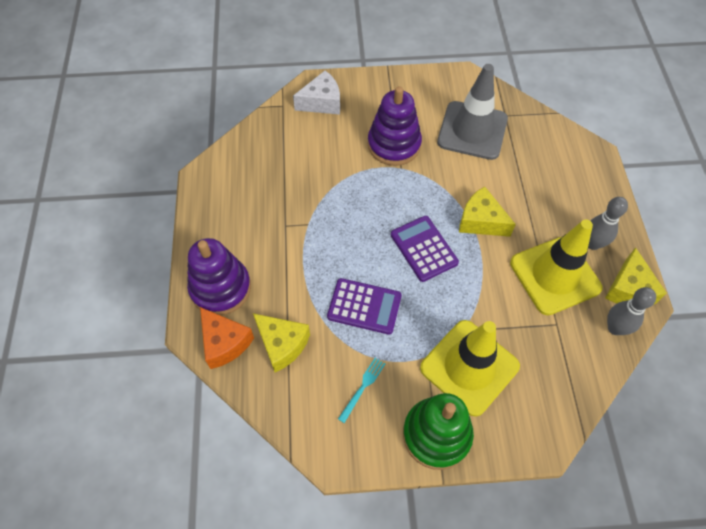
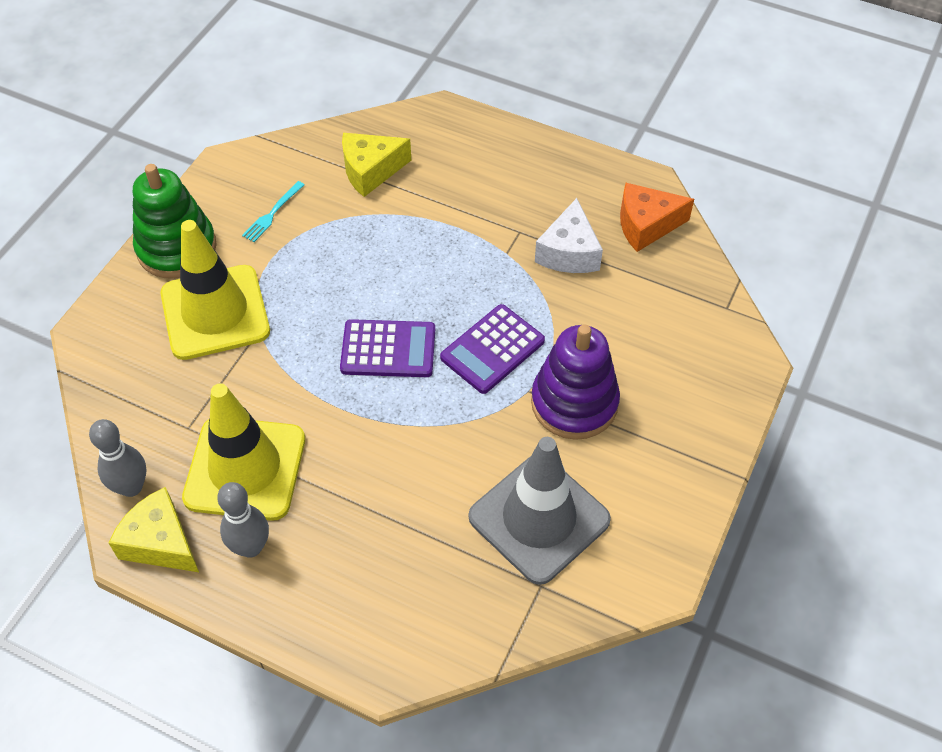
camera: 120 degrees right, 5 degrees down
(220, 288) = (475, 147): purple stacking toy -> none
(225, 343) = (408, 129): orange cheese -> orange cheese (646, 225)
(322, 102) = (707, 355): white cheese -> white cheese (569, 252)
(363, 387) = (272, 213): turquoise fork -> turquoise fork turned 60 degrees clockwise
(364, 306) = (359, 256): purple calculator -> purple calculator (492, 349)
(480, 221) = (381, 434): yellow cheese -> none

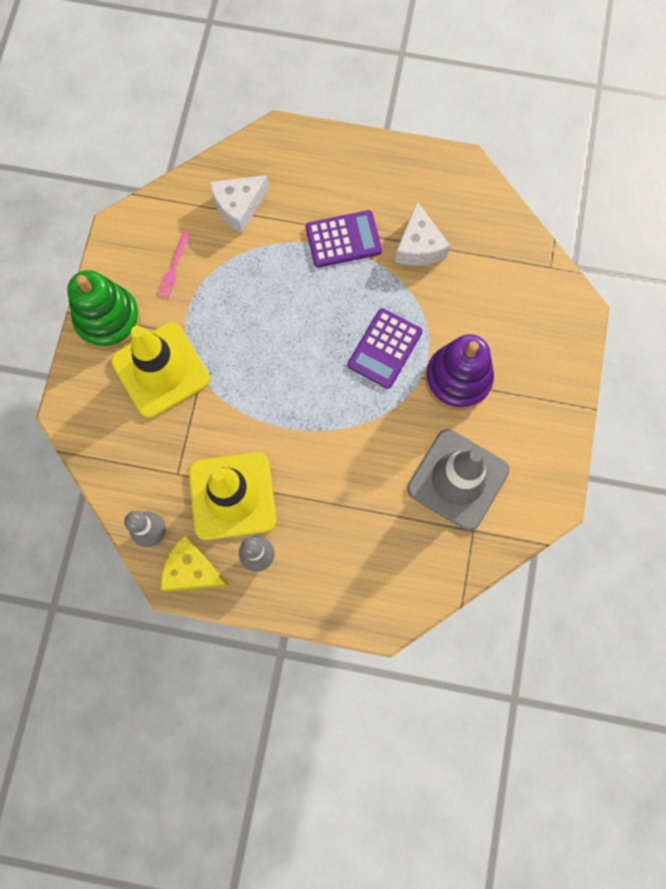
camera: 15 degrees left, 20 degrees up
(272, 213) = (173, 268): turquoise fork -> pink fork
(370, 171) = (239, 207): yellow cheese -> white cheese
(388, 349) = (306, 368): purple calculator -> purple calculator (343, 239)
(646, 225) = (472, 206): orange cheese -> none

